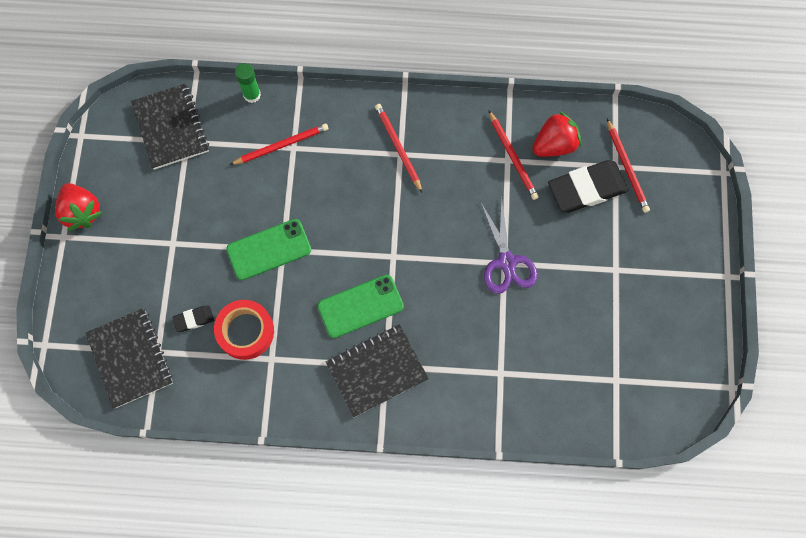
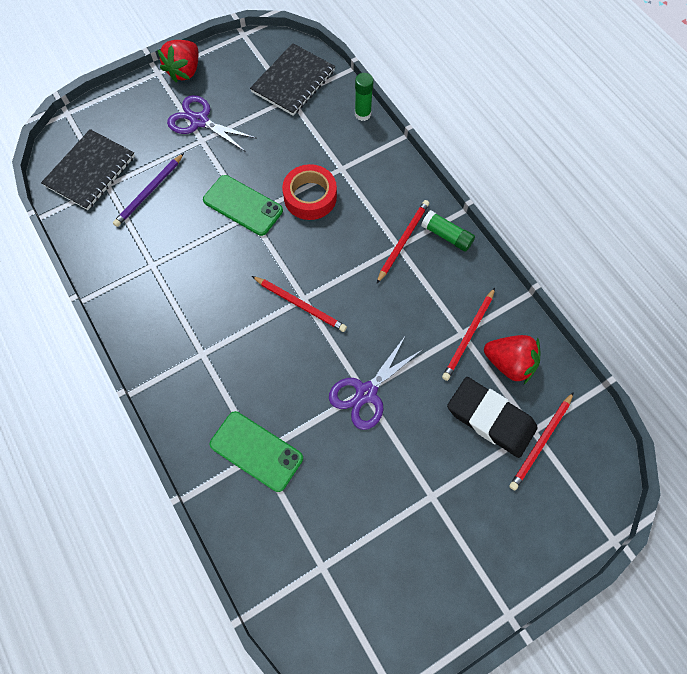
camera: 55 degrees right, 5 degrees down
(150, 232) = (199, 121): none -> purple scissors
(194, 319) = (149, 192): black eraser -> purple pencil
(245, 331) = (163, 232): red tape -> red tape (310, 197)
(281, 145) = (337, 159): red pencil -> red pencil (300, 305)
(360, 306) = (241, 301): green phone -> green phone (256, 451)
(377, 371) = (193, 349): black notebook -> none
(417, 112) = (446, 235): none -> green glue stick

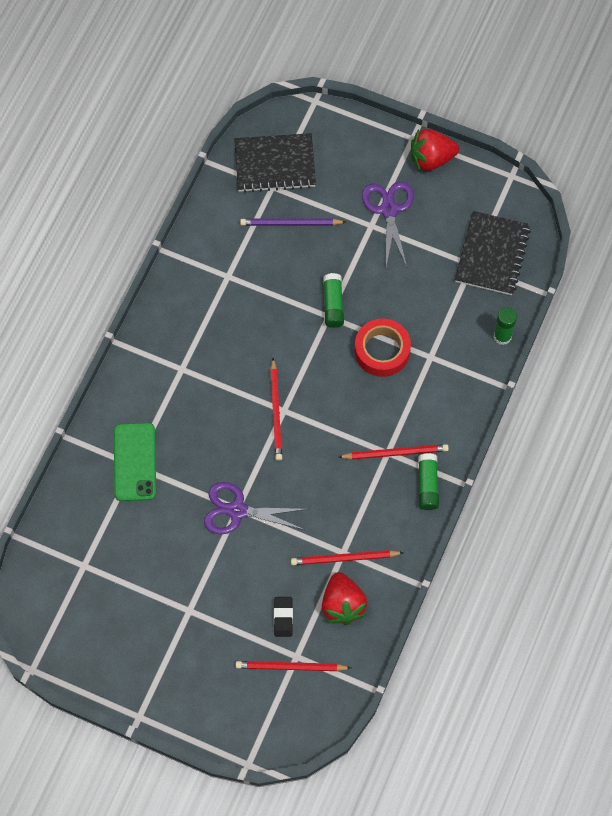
camera: 55 degrees right, 0 degrees up
(243, 205) = (333, 304): green phone -> green glue stick
(293, 81) = (492, 254): black notebook -> black notebook turned 75 degrees counterclockwise
(490, 418) = (283, 617): black eraser -> black eraser, size x0.47

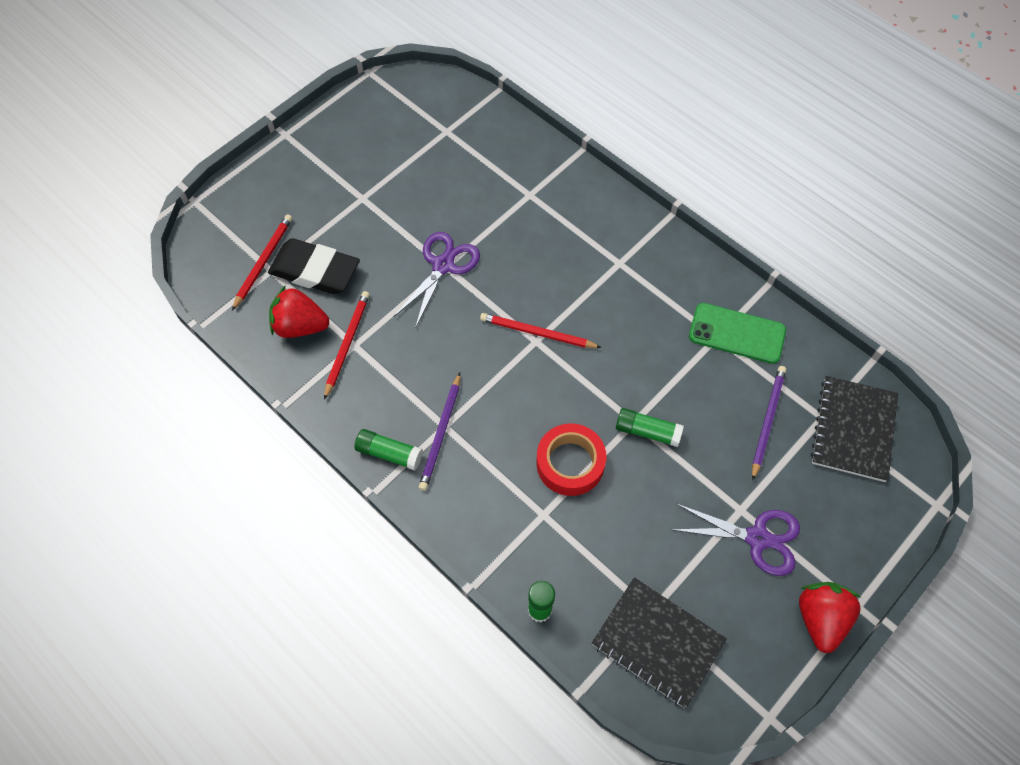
camera: 110 degrees right, 5 degrees down
(135, 462) = (532, 196): green phone -> green phone (737, 333)
(283, 617) = (315, 271): black eraser -> black eraser, size x2.12
(395, 453) = (441, 434): red pencil -> purple pencil

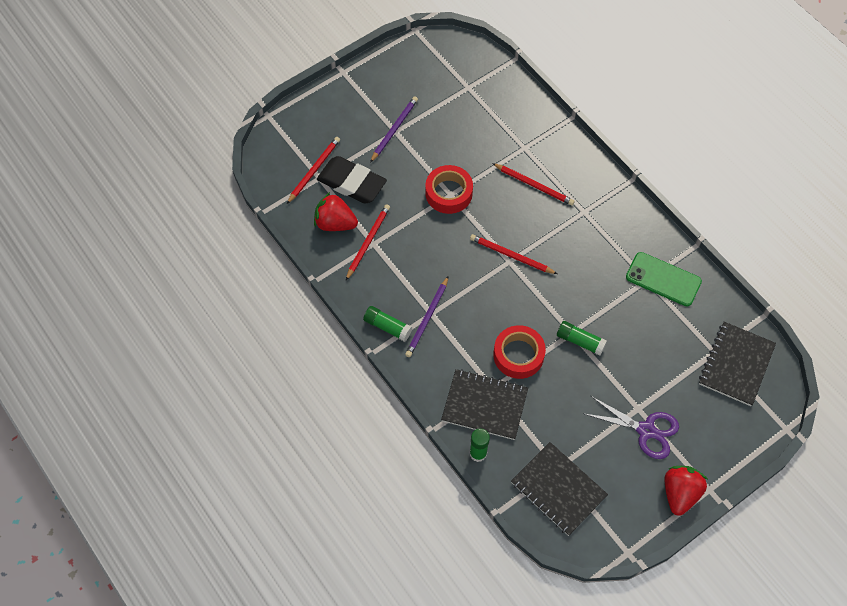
camera: 10 degrees right, 0 degrees up
(443, 265) = (448, 193): purple scissors -> red tape
(537, 540) = (484, 405): none -> black notebook
(550, 239) = (534, 185): none -> red pencil
(767, 421) = (672, 348): purple pencil -> purple pencil (394, 129)

